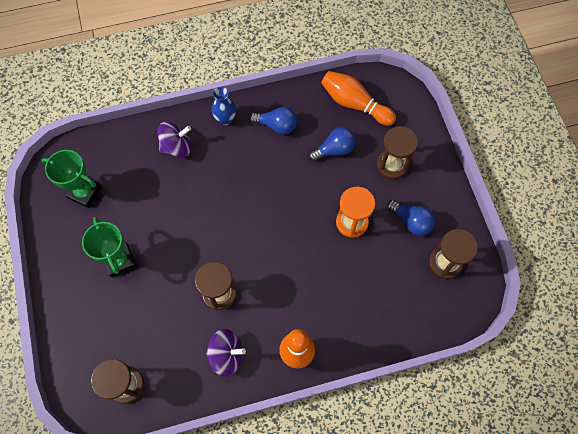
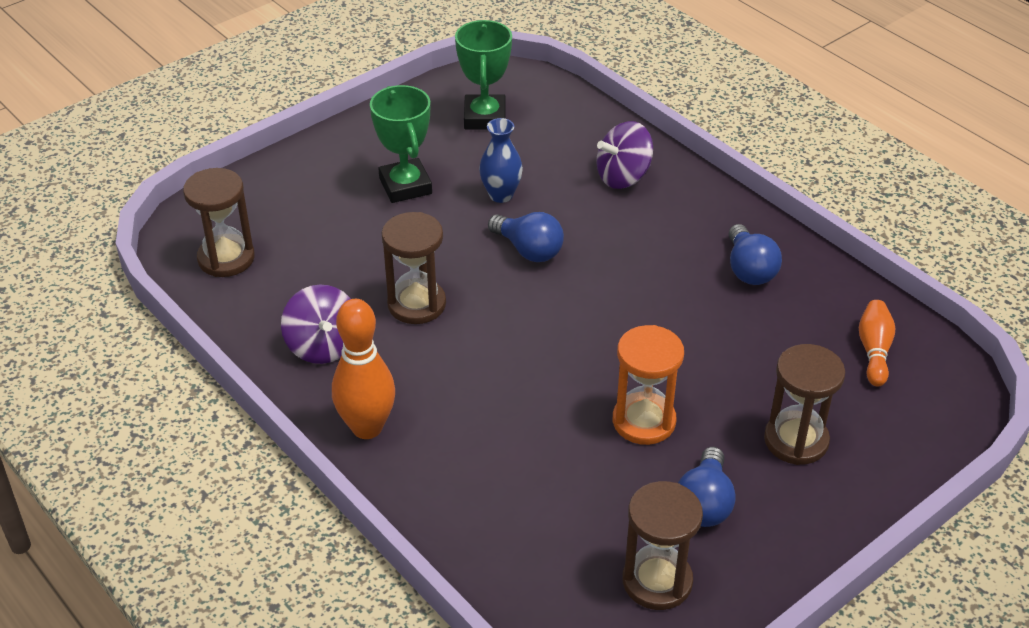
camera: 65 degrees right, 25 degrees down
(119, 260) = (405, 186): green trophy -> green trophy turned 60 degrees counterclockwise
(177, 147) = (623, 177): purple spinning top -> purple spinning top turned 105 degrees clockwise
(225, 119) = (711, 209): blue vase -> blue vase (501, 195)
(334, 150) = (763, 354): blue light bulb -> blue light bulb (528, 250)
(354, 104) = (874, 351): orange bowling pin -> orange bowling pin, size x0.61

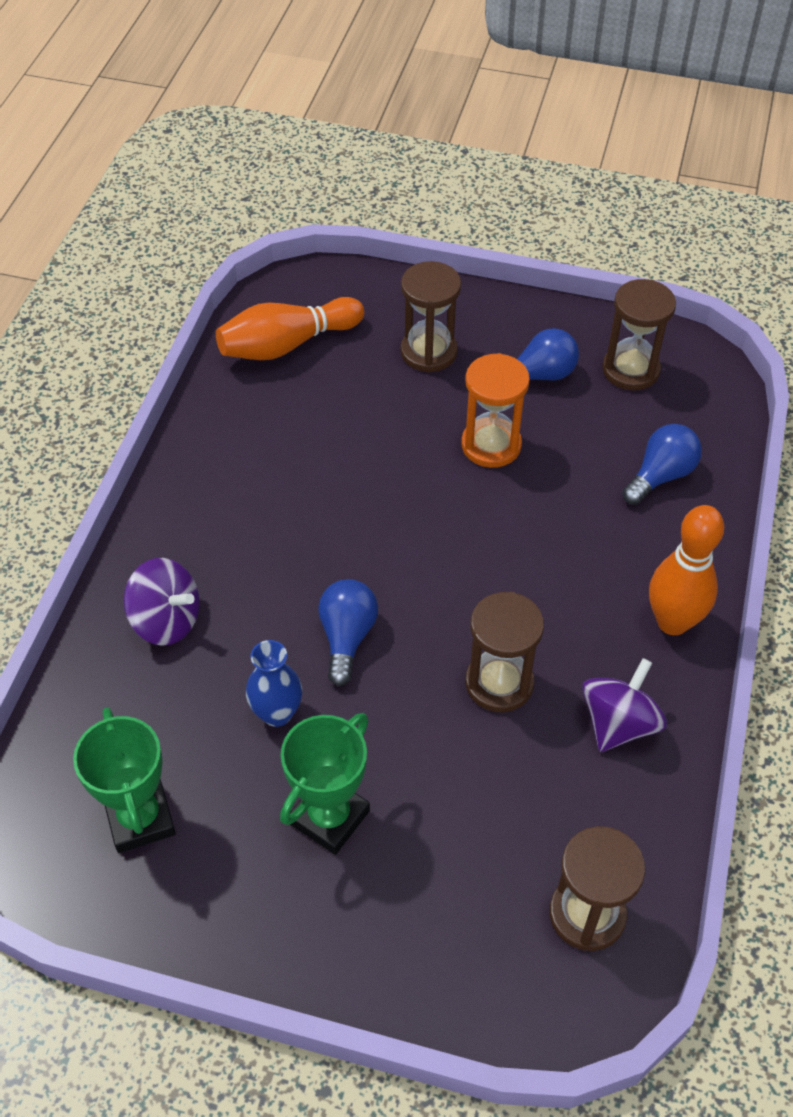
camera: 125 degrees left, 10 degrees up
(485, 117) = (140, 818): green trophy -> green trophy turned 75 degrees counterclockwise
(749, 269) = (243, 459): blue light bulb -> blue light bulb (660, 475)
(874, 351) = (287, 345): orange bowling pin -> orange bowling pin, size x1.65

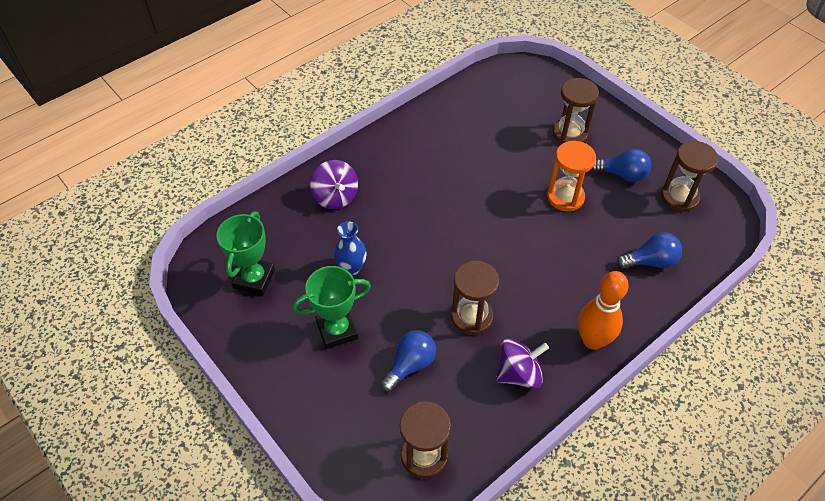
camera: 35 degrees right, 0 degrees up
(287, 345) = (497, 95): orange bowling pin -> none
(347, 637) = (413, 251): blue light bulb -> blue light bulb (410, 365)

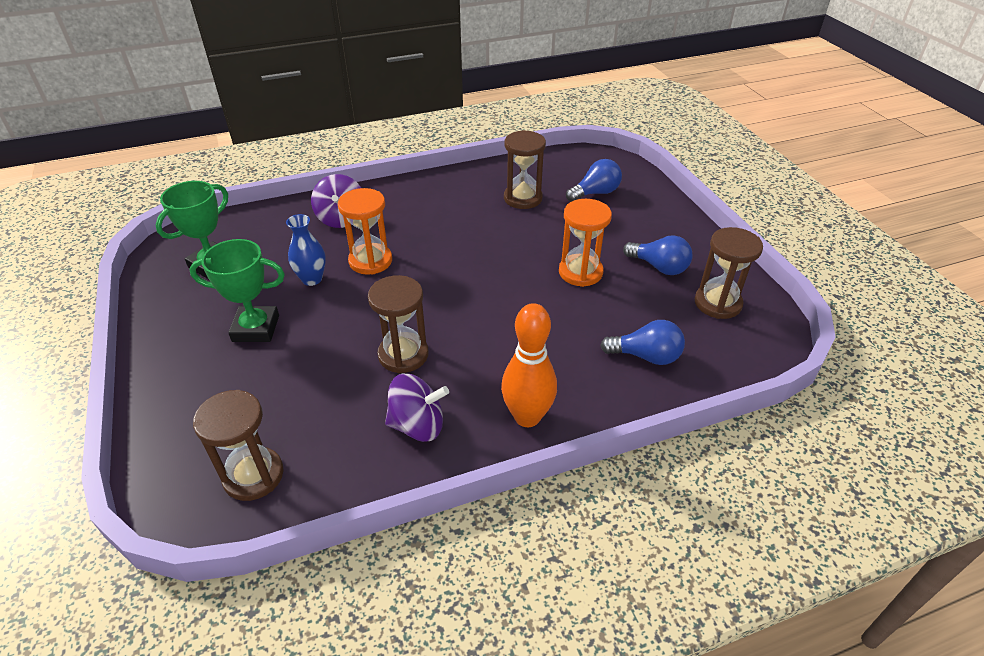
camera: 20 degrees right, 10 degrees down
(390, 235) = (370, 261): none -> orange hourglass
(410, 365) = (305, 381): blue light bulb -> blue light bulb (595, 193)
(570, 134) = (620, 219): brown hourglass -> brown hourglass (523, 198)

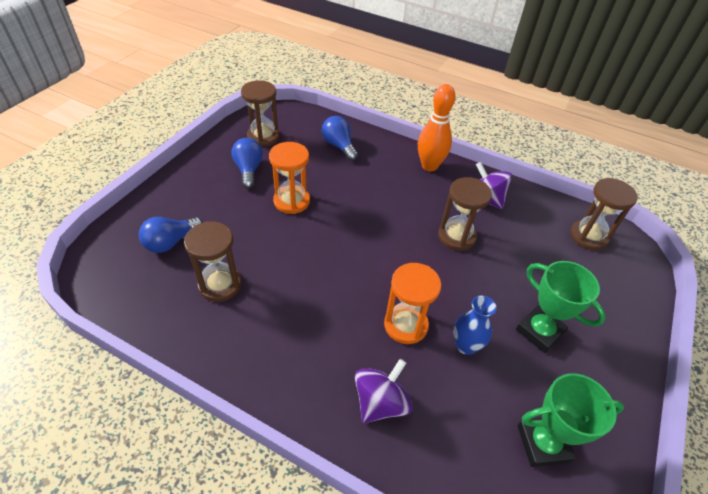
camera: 135 degrees left, 5 degrees up
(595, 193) = (171, 242): blue light bulb -> blue light bulb turned 60 degrees counterclockwise

